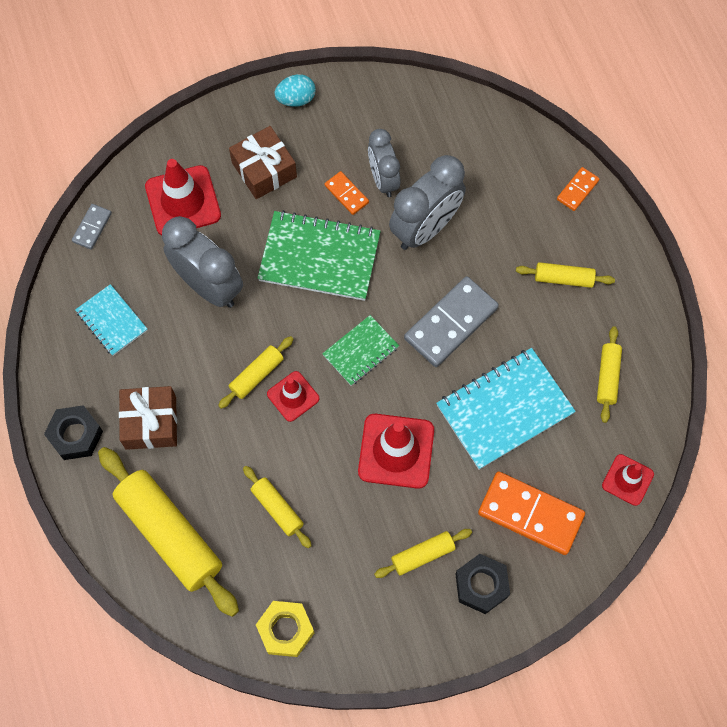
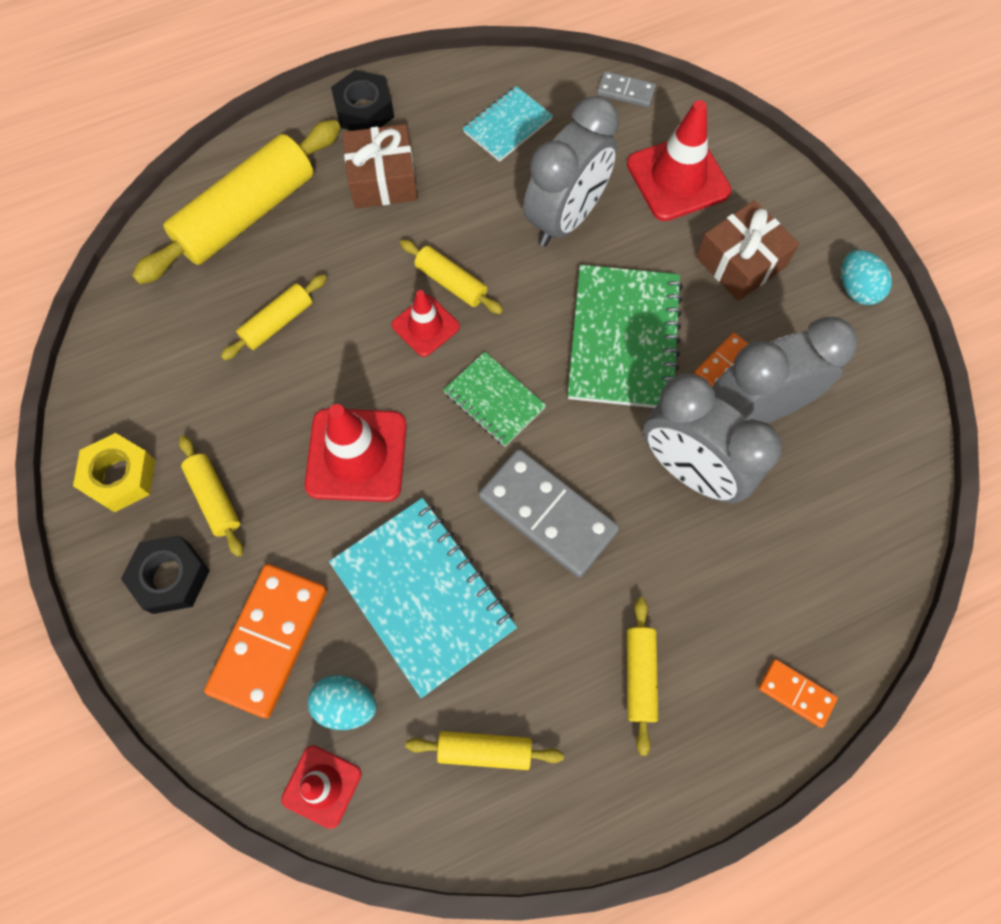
camera: 85 degrees right, 0 degrees up
(285, 630) = (126, 346): yellow nut -> yellow nut (120, 476)
(383, 179) = (756, 409): grey clock -> grey clock, size x1.54
(576, 463) = (346, 704): none -> turquoise egg

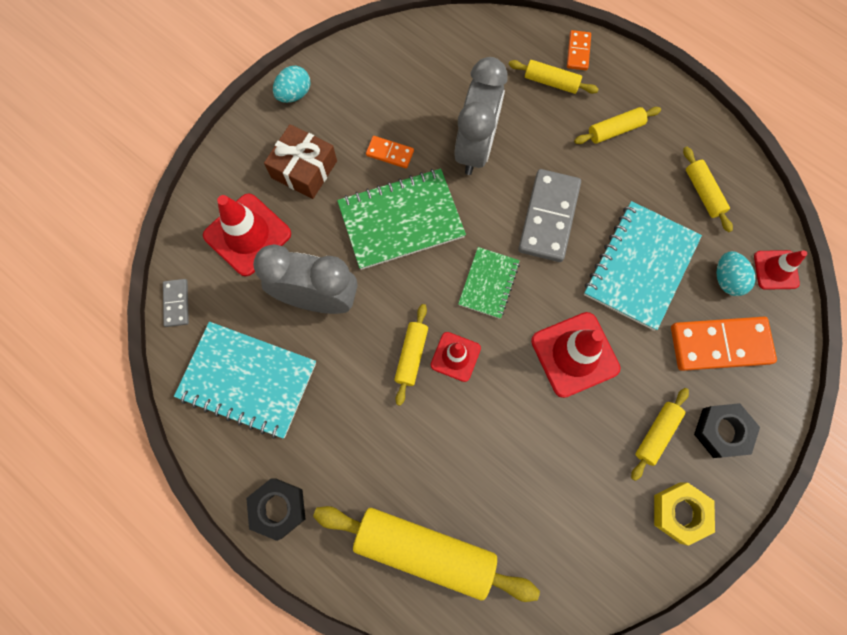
camera: 115 degrees left, 5 degrees up
(277, 322) = (506, 468): yellow rolling pin -> yellow rolling pin (551, 82)
(383, 179) = (342, 455): brown gift -> none
(507, 126) = (248, 380): turquoise notebook -> turquoise notebook, size x1.76
(756, 409) = (413, 125): grey clock -> none

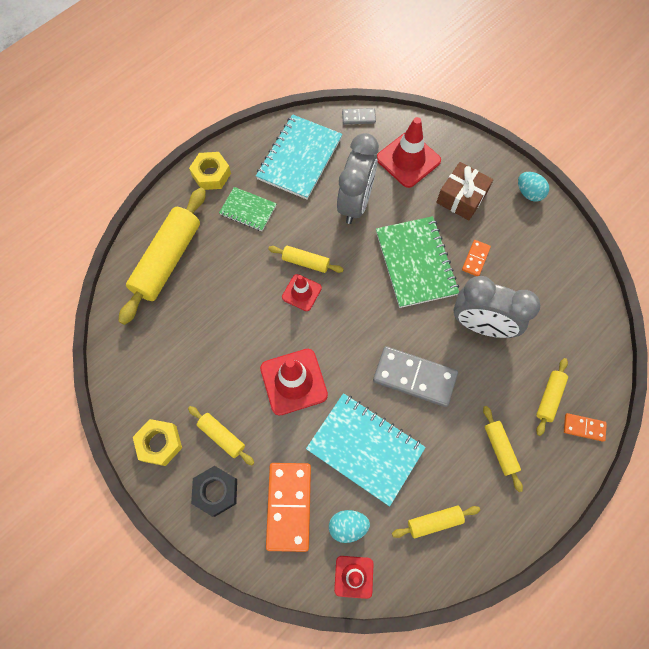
camera: 95 degrees right, 5 degrees down
(278, 508) = (211, 174): black nut -> yellow nut
(488, 283) = (358, 322): green notebook -> green notebook (248, 210)

